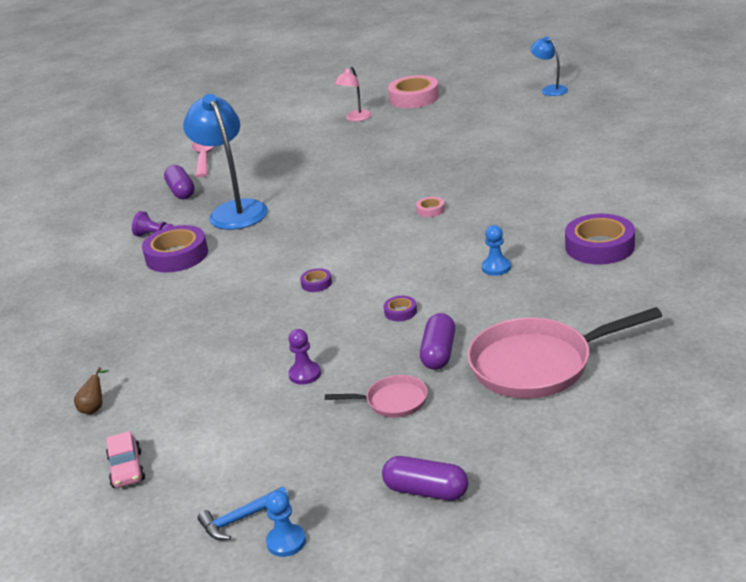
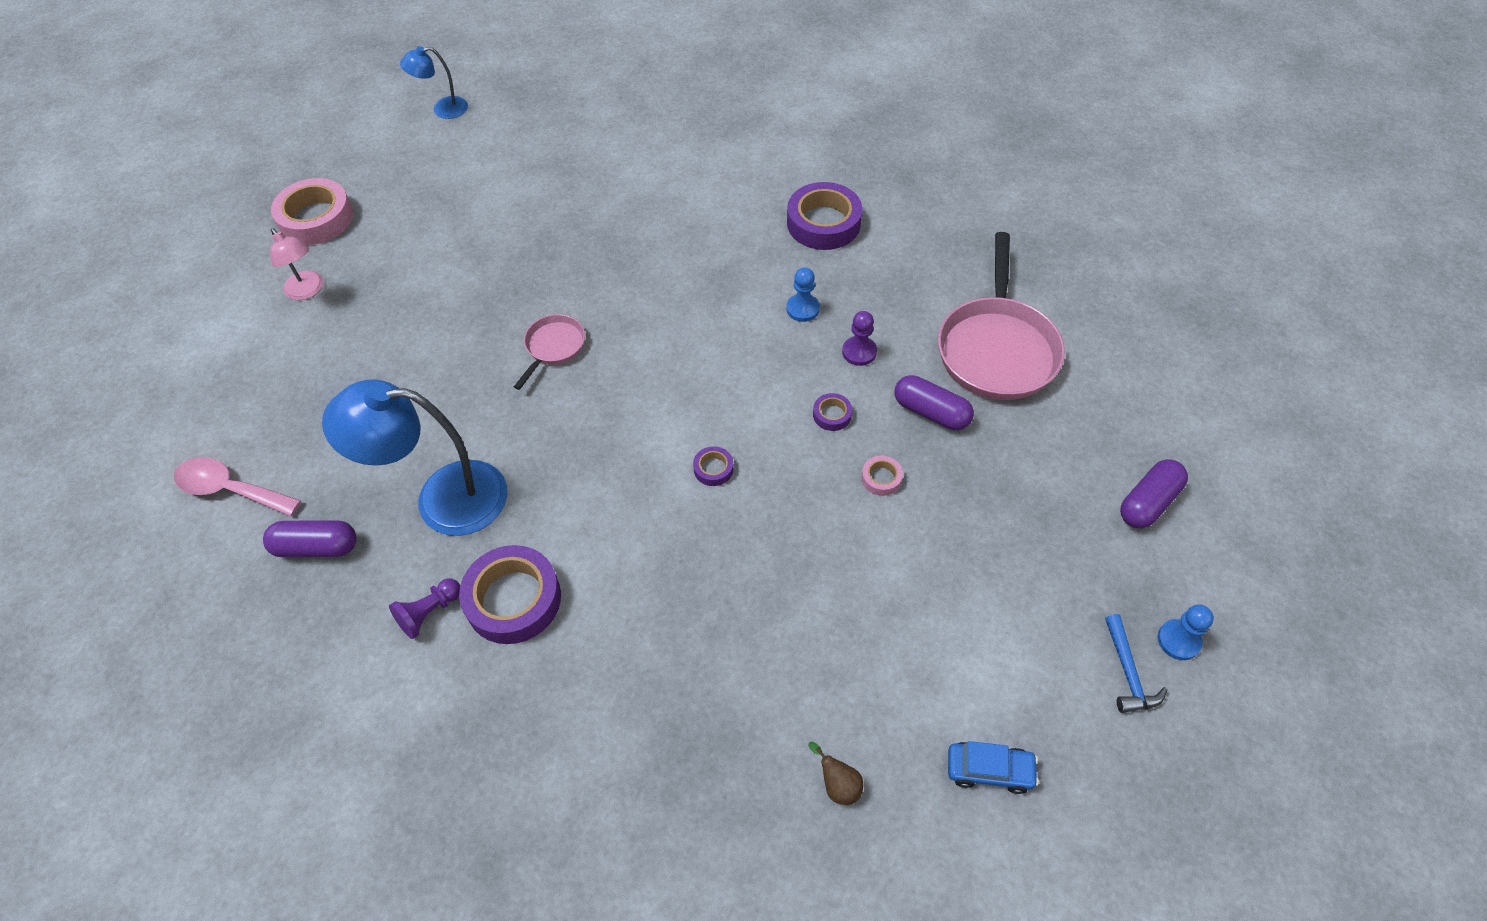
camera: 70 degrees left, 25 degrees up
(127, 469) = (989, 770): pink car -> blue car
(305, 374) = (899, 538): purple pawn -> purple pawn (859, 352)
(393, 401) = (994, 479): pink pan -> pink pan (553, 347)
(430, 210) = (632, 312): pink tape -> pink tape (881, 478)

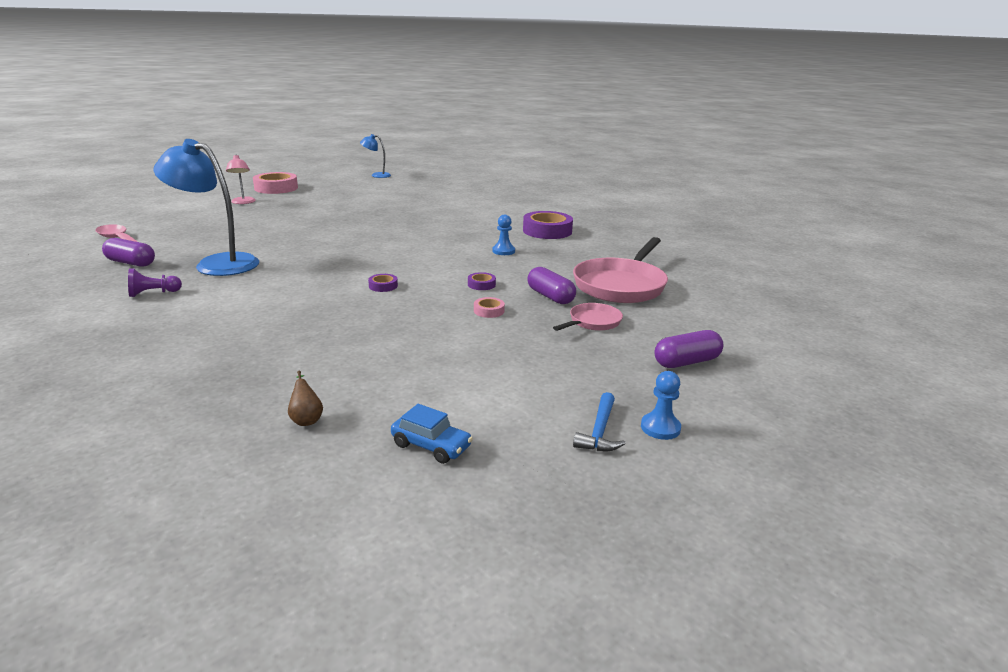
camera: 20 degrees right, 30 degrees down
(513, 599) = (205, 300): purple tape -> none
(553, 347) = (343, 236): pink pan -> pink pan (592, 322)
(859, 352) = (524, 269): purple pawn -> none

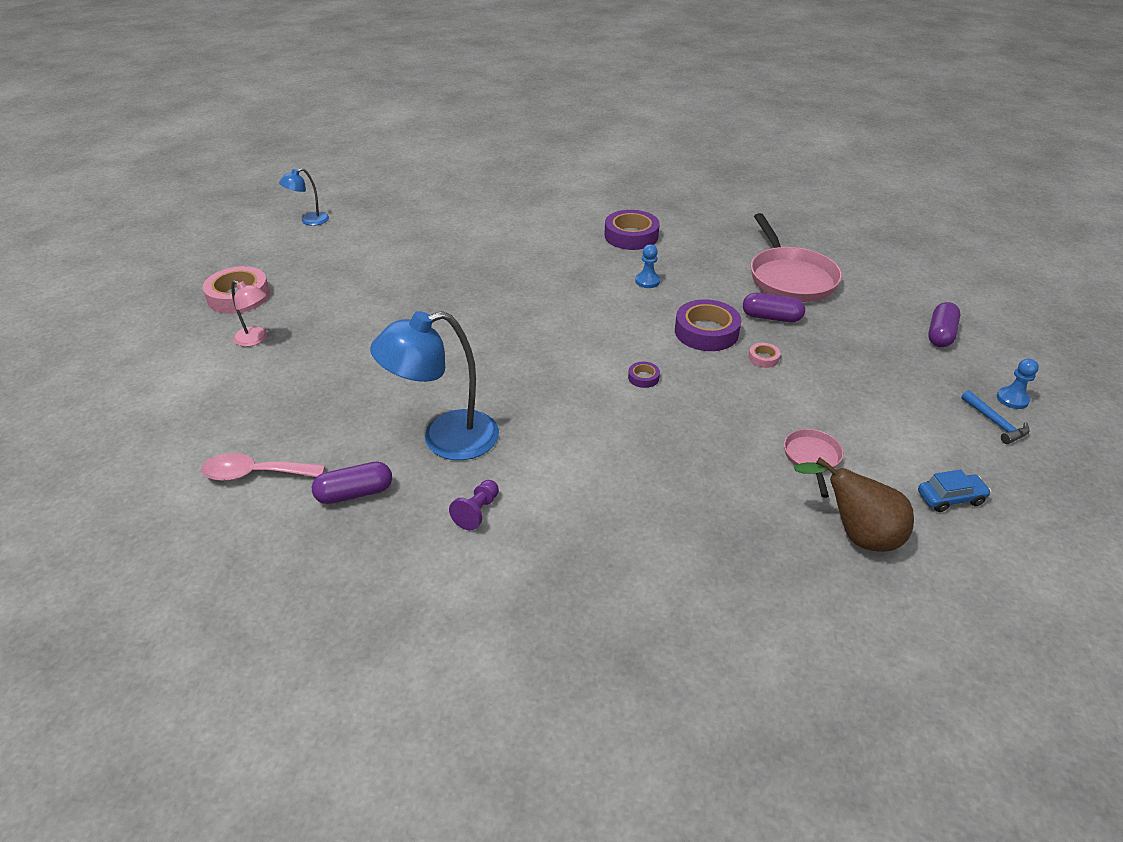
camera: 40 degrees left, 15 degrees up
(306, 419) = (856, 534): brown pear -> brown pear, size x2.20
(481, 284) = (706, 332): purple tape -> purple tape, size x2.20
(592, 322) = (839, 329): pink pan -> pink pan (812, 458)

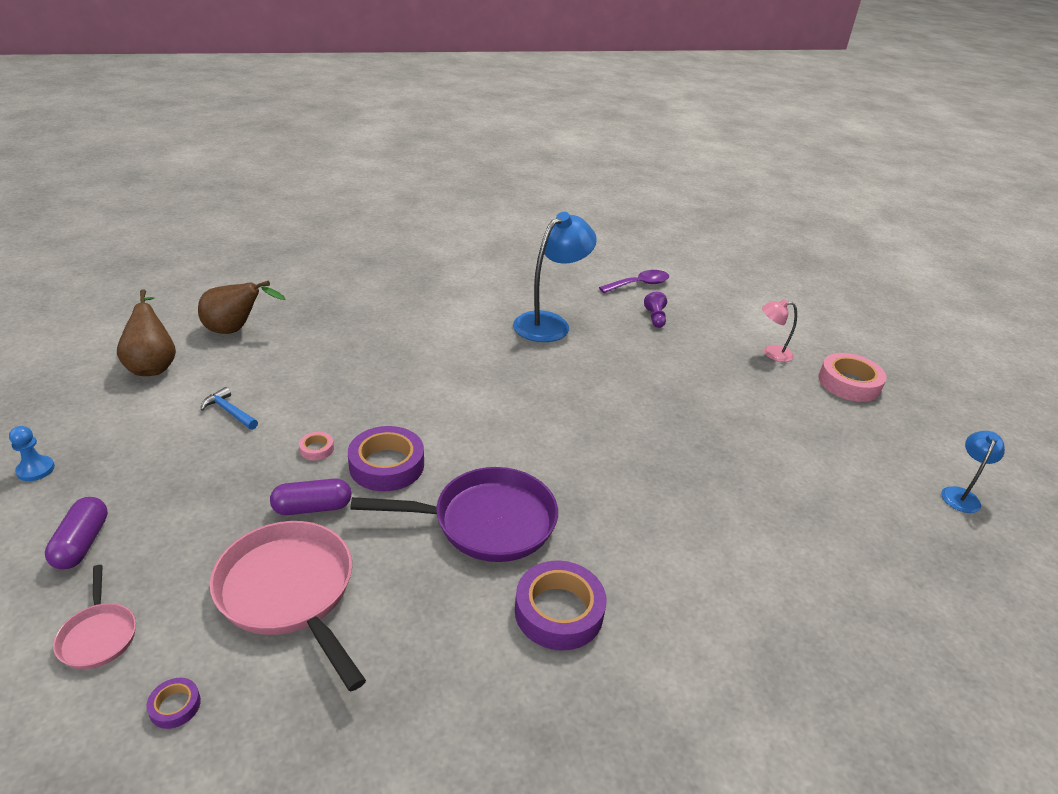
camera: 150 degrees right, 5 degrees down
(255, 474) = (639, 284): pink spoon -> purple spoon
(355, 493) = (572, 288): purple capsule -> none
(477, 512) = (492, 294): purple pawn -> purple pawn (655, 318)
(643, 378) = (431, 399): purple tape -> purple tape (175, 706)
(647, 281) = (486, 522): blue pawn -> purple pan
(812, 458) = (266, 369): pink pan -> pink pan (98, 635)
(950, 498) = (153, 365): blue car -> brown pear
(995, 423) = (73, 437): blue hammer -> blue hammer (229, 411)

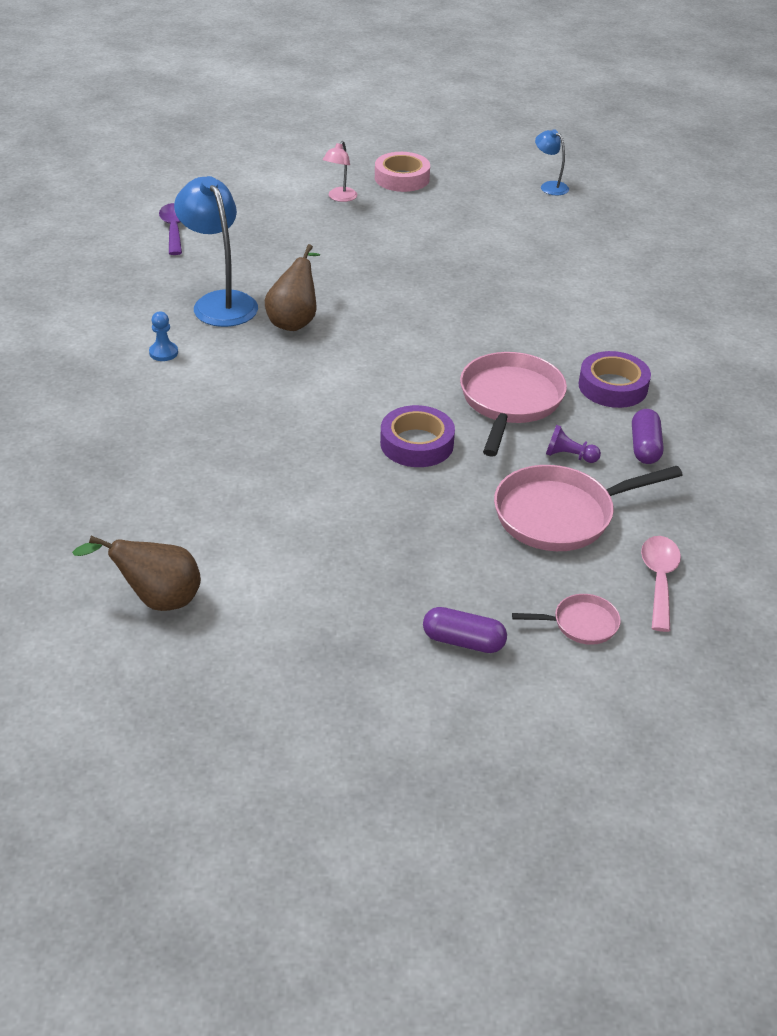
camera: 70 degrees left, 5 degrees up
(36, 470) = (333, 685): blue pawn -> blue pawn (163, 353)
(175, 706) = (659, 579): purple tape -> pink spoon
(229, 411) = (284, 540): blue hammer -> none
(236, 330) = (107, 528): brown pear -> brown pear (295, 321)
(312, 508) = (461, 494): purple capsule -> purple capsule (645, 447)
(316, 449) = (375, 484): pink tape -> none
(486, 522) = (510, 401): purple pan -> pink pan
(655, 318) = (246, 239): purple pawn -> purple pawn (569, 456)

